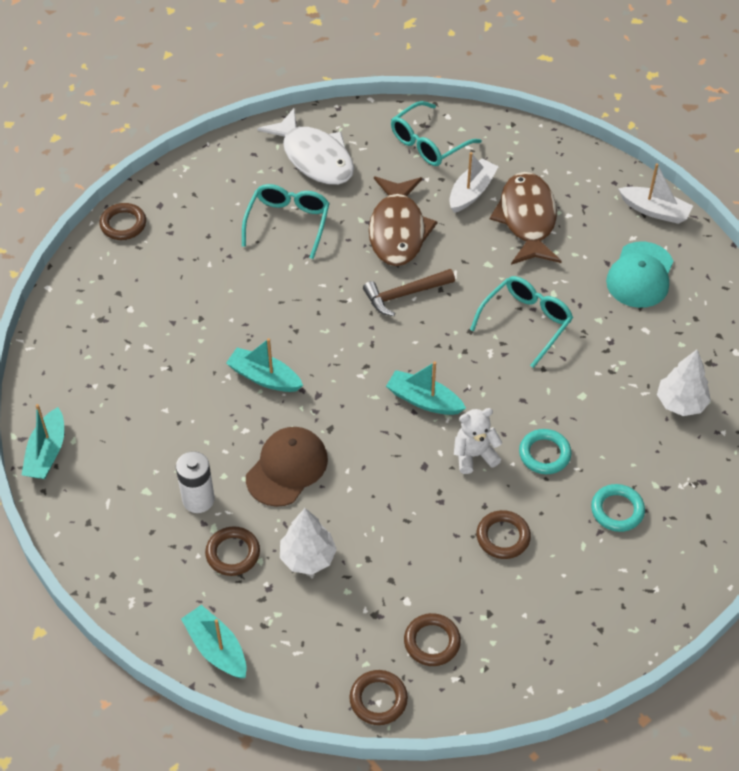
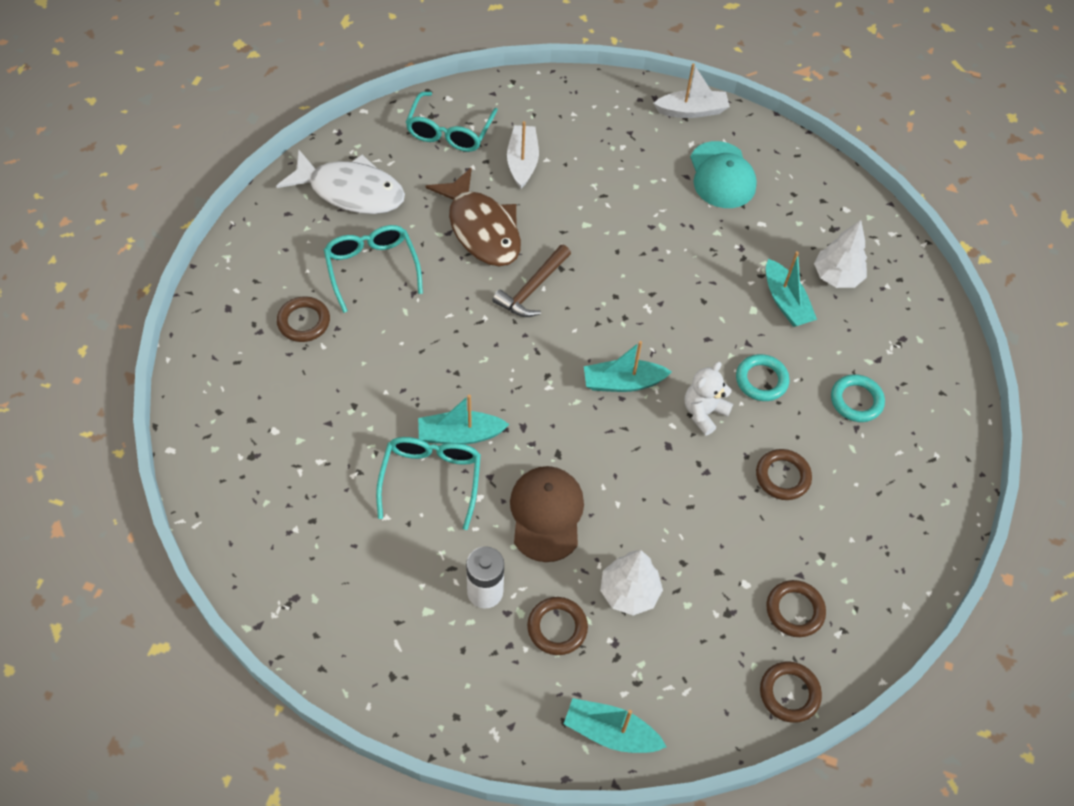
camera: 35 degrees left, 5 degrees up
(47, 453) = (296, 626): turquoise boat -> turquoise boat (785, 302)
(123, 224) = (203, 345): brown ring -> brown ring (304, 322)
(526, 322) = (658, 264): turquoise glasses -> turquoise glasses (431, 479)
(527, 219) = (590, 166): brown fish -> none

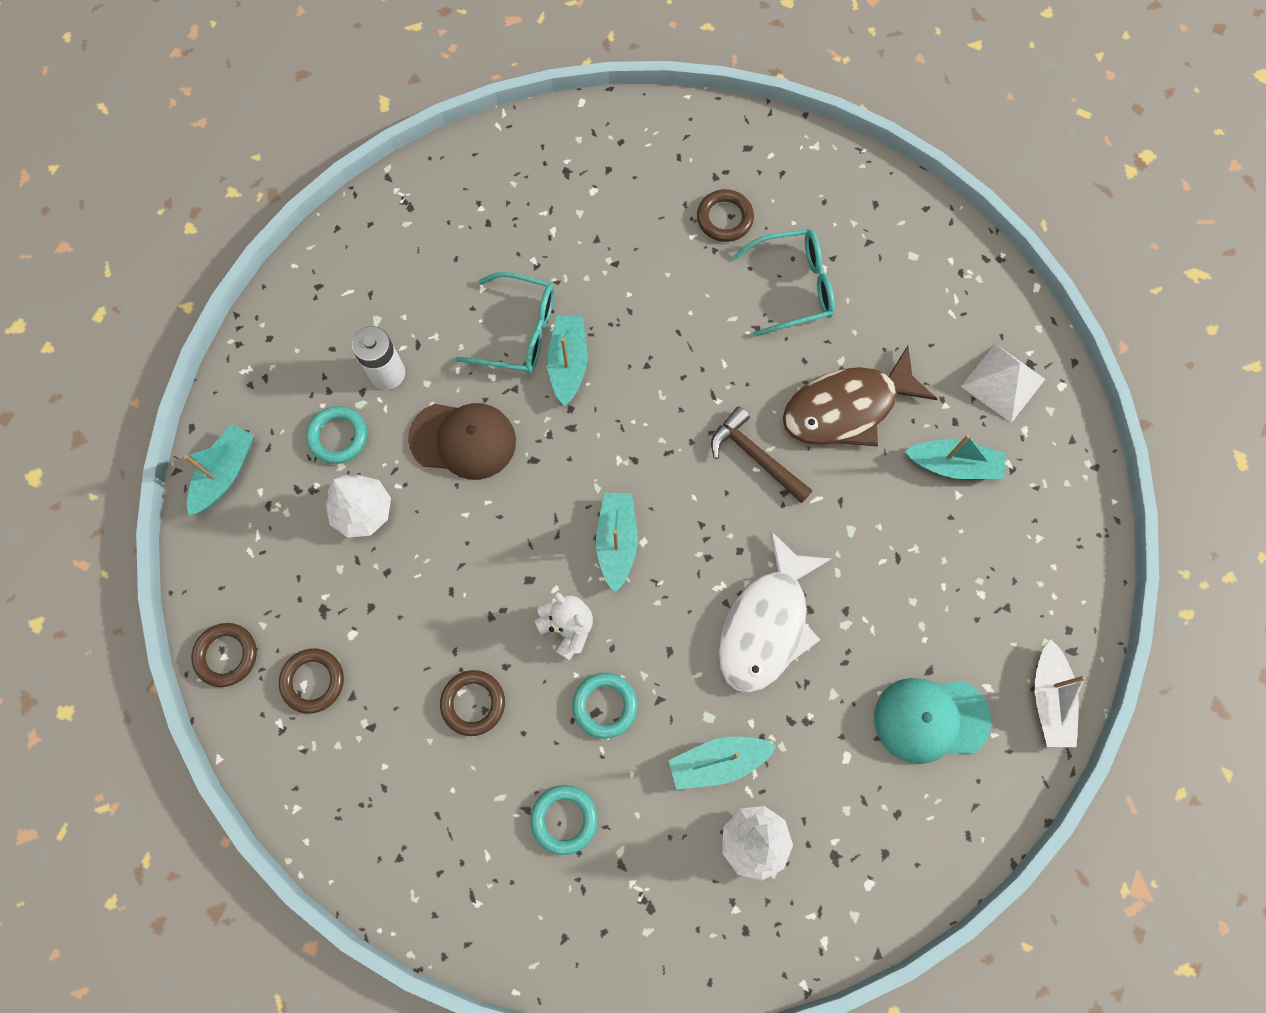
camera: 100 degrees right, 15 degrees up
(350, 191) = (907, 269): white fish -> white fish (766, 624)
(449, 132) = (1003, 383): turquoise glasses -> white pyramid
(522, 162) = (953, 465): white boat -> turquoise boat
(557, 627) = (338, 436): brown ring -> turquoise ring

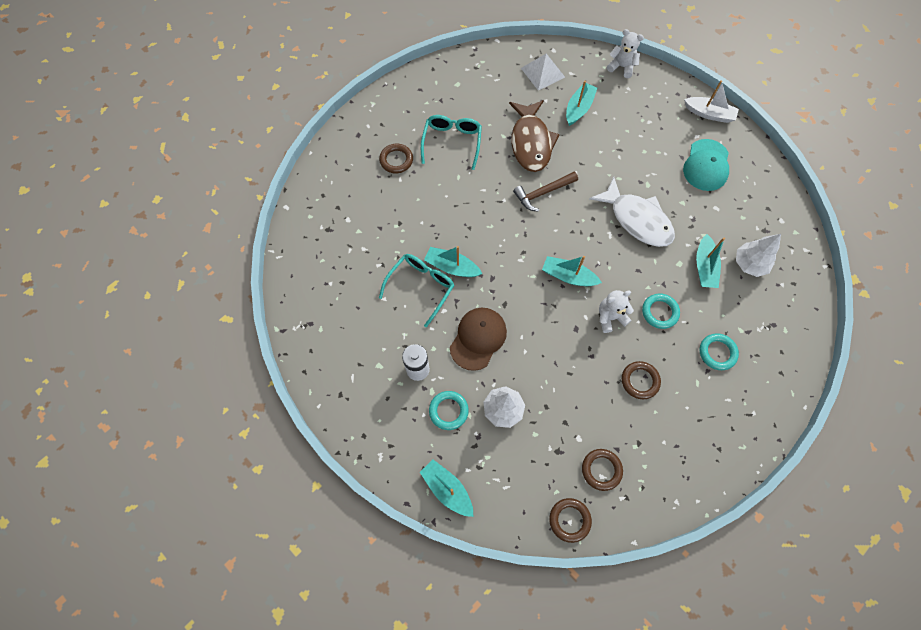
camera: 70 degrees left, 5 degrees down
(1082, 513) = (621, 67): none -> white teddy bear

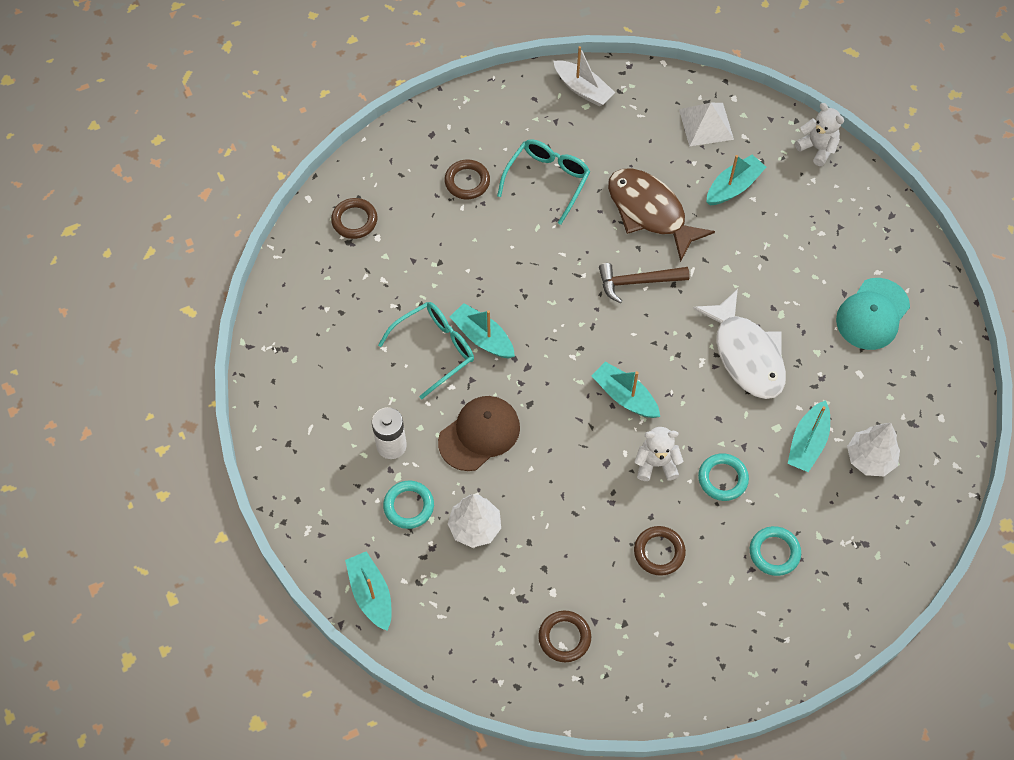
camera: 20 degrees right, 5 degrees down
(531, 142) = (650, 212): brown fish -> brown fish turned 120 degrees clockwise
(569, 520) = (501, 679): brown ring -> brown ring (354, 220)
(709, 114) = (909, 247): white boat -> white boat (583, 89)

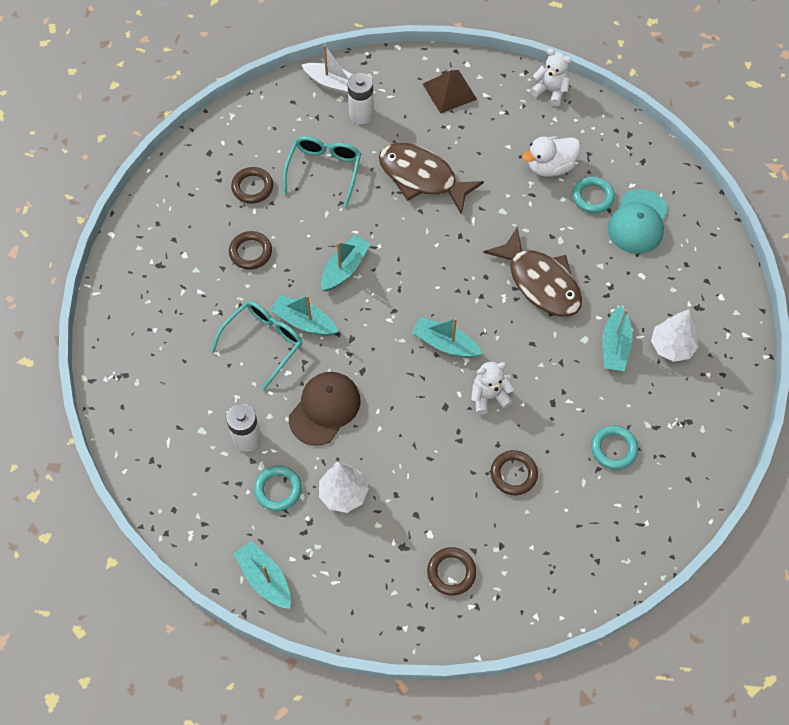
camera: 15 degrees left, 0 degrees up
(354, 220) = (159, 244): brown ring -> brown ring (250, 252)
(603, 128) = (361, 114): none -> white battery
(637, 282) = (428, 241): brown hammer -> none
(706, 124) = (449, 91): white pyramid -> brown pyramid
(722, 479) = (550, 395): turquoise ring -> turquoise ring (592, 197)
(733, 187) = (488, 140): turquoise boat -> turquoise boat (344, 268)
(746, 354) = (540, 282): white fish -> brown fish
(793, 231) = (550, 167): none -> white duck

